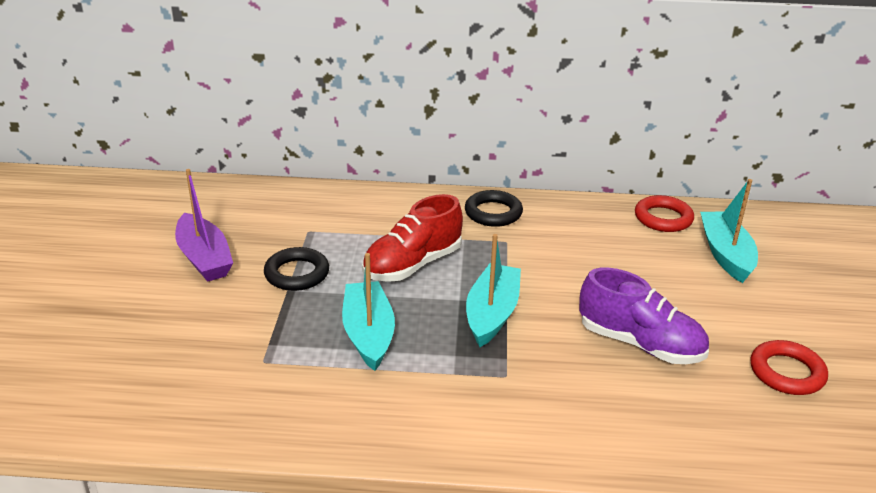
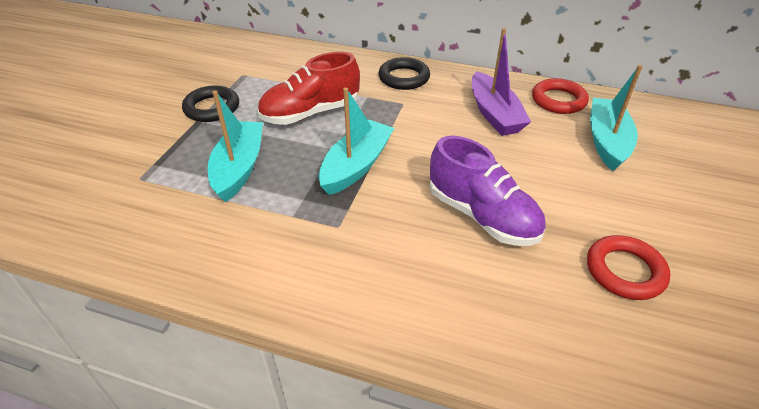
camera: 15 degrees right, 10 degrees up
(204, 258) = (149, 86): purple boat -> purple boat (494, 114)

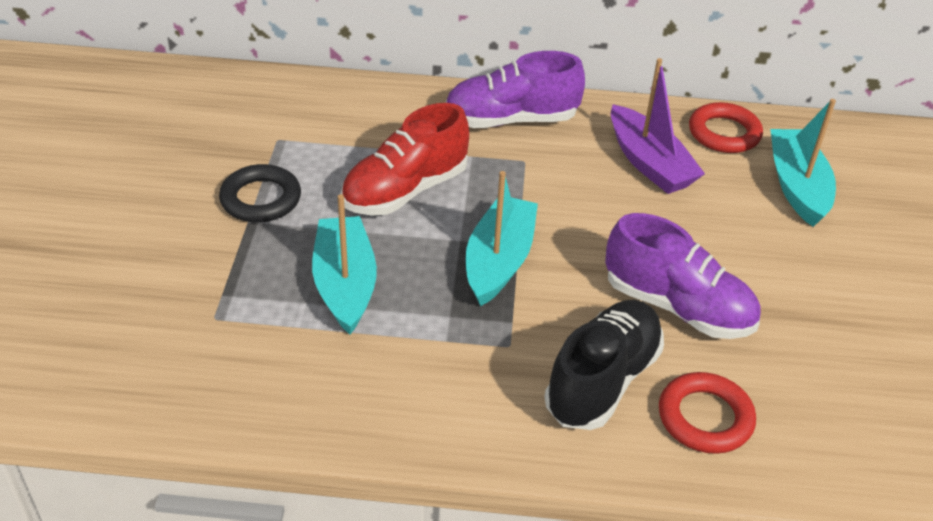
camera: 15 degrees left, 0 degrees up
(400, 264) = (602, 381): none -> black shoe
(404, 78) = (511, 120): black ring -> purple shoe
(625, 271) = (853, 350): red ring -> red ring (705, 418)

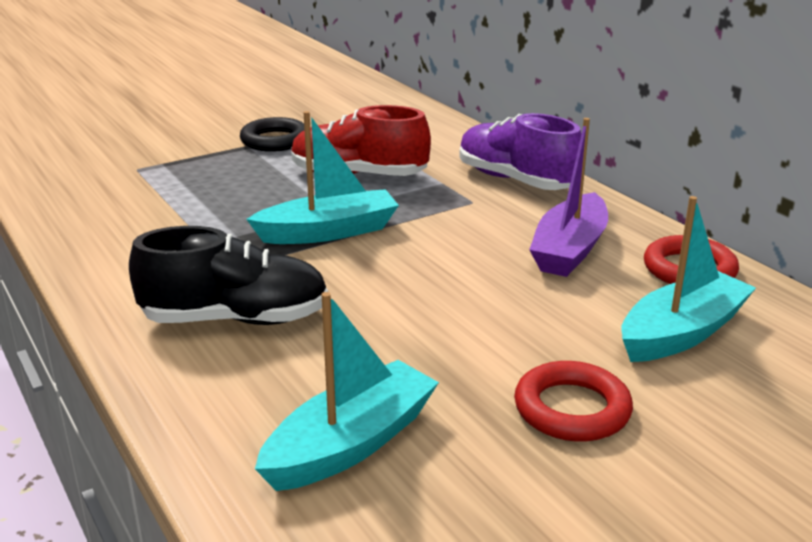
camera: 55 degrees right, 15 degrees down
(345, 284) = (222, 192): turquoise boat -> turquoise boat (351, 444)
(677, 307) = (383, 324): purple shoe -> none
(705, 418) = (244, 384): red ring -> red ring (572, 409)

